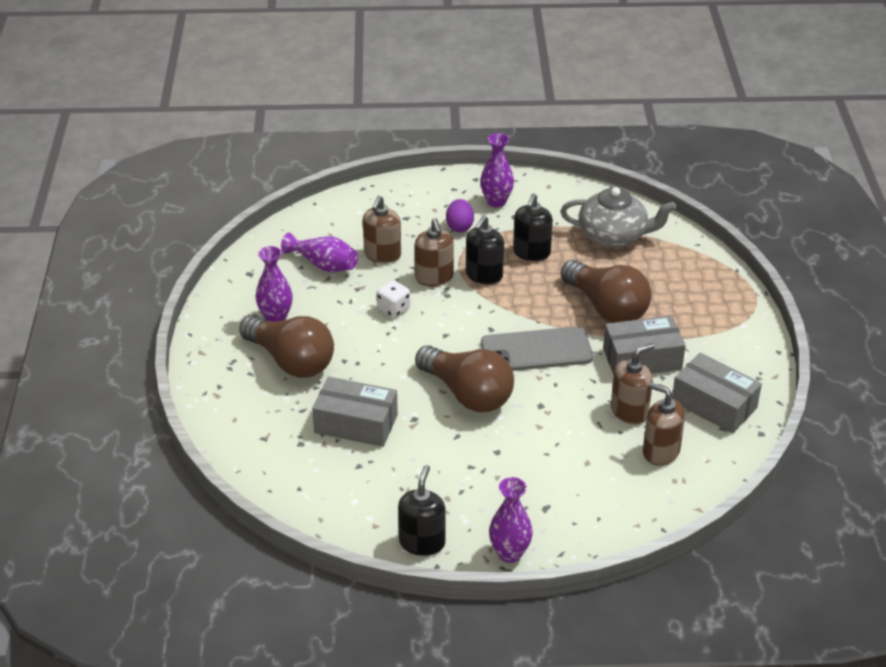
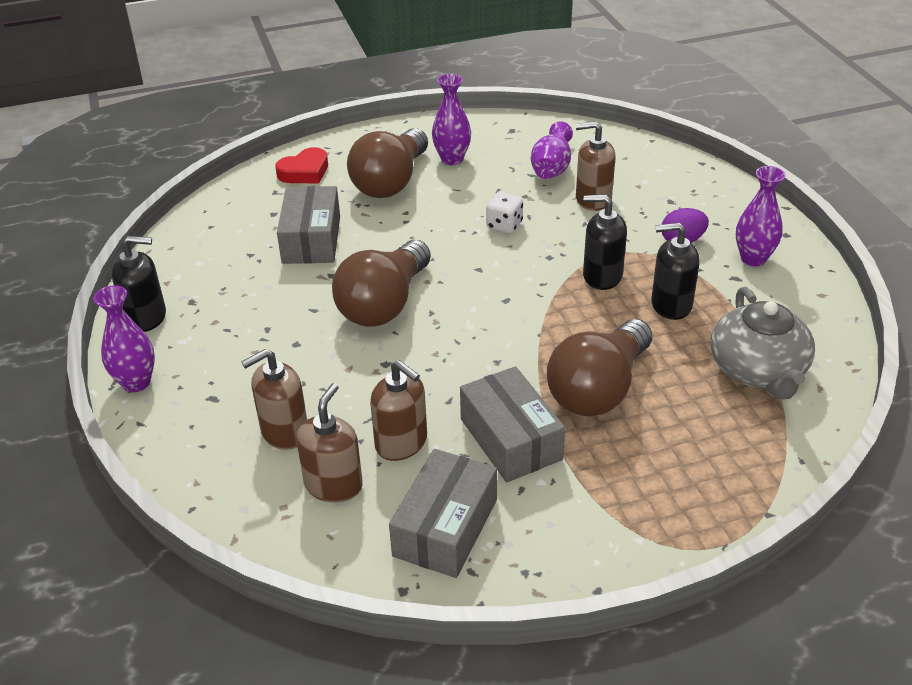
camera: 75 degrees right, 0 degrees up
(241, 413) = (304, 172): none -> red heart
(434, 277) = (575, 241): brown soap dispenser -> brown soap dispenser (284, 432)
(536, 351) = (483, 342): grey phone -> none

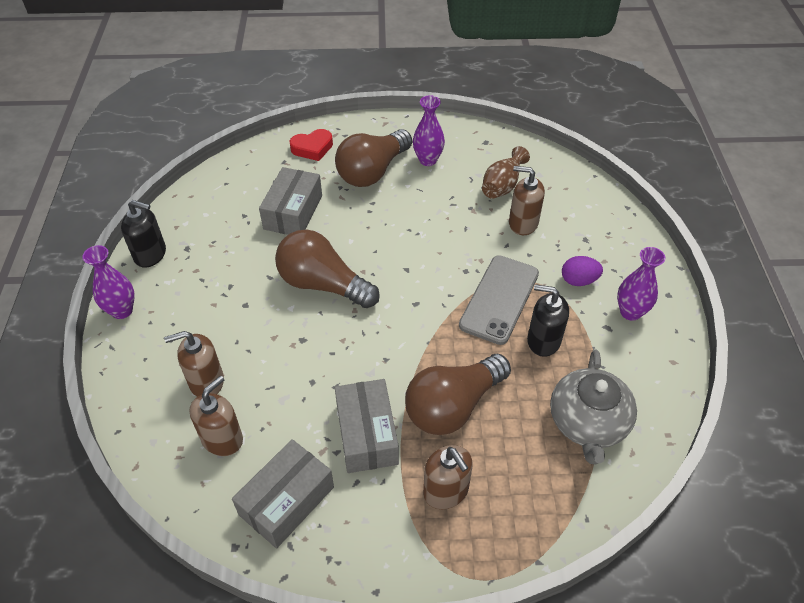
camera: 15 degrees right, 10 degrees up
(384, 304) = (323, 284): brown light bulb -> brown light bulb turned 75 degrees clockwise
(401, 443) = (285, 415): brown soap dispenser -> brown soap dispenser (446, 491)
(504, 225) = (443, 232): white dice -> none
(551, 168) = (502, 185): purple vase -> brown vase
(602, 276) = (499, 299): black soap dispenser -> grey phone

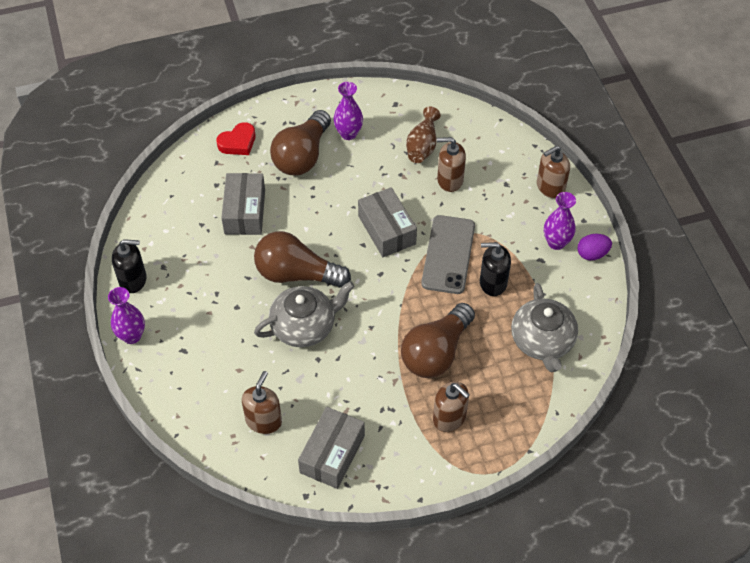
camera: 15 degrees left, 5 degrees up
(206, 382) = (231, 379): brown soap dispenser -> brown soap dispenser (550, 187)
(311, 341) = (304, 326): none -> grey teapot
(367, 434) = (376, 390): grey box -> grey box (387, 230)
(578, 280) = (509, 223): purple egg -> purple egg (592, 254)

